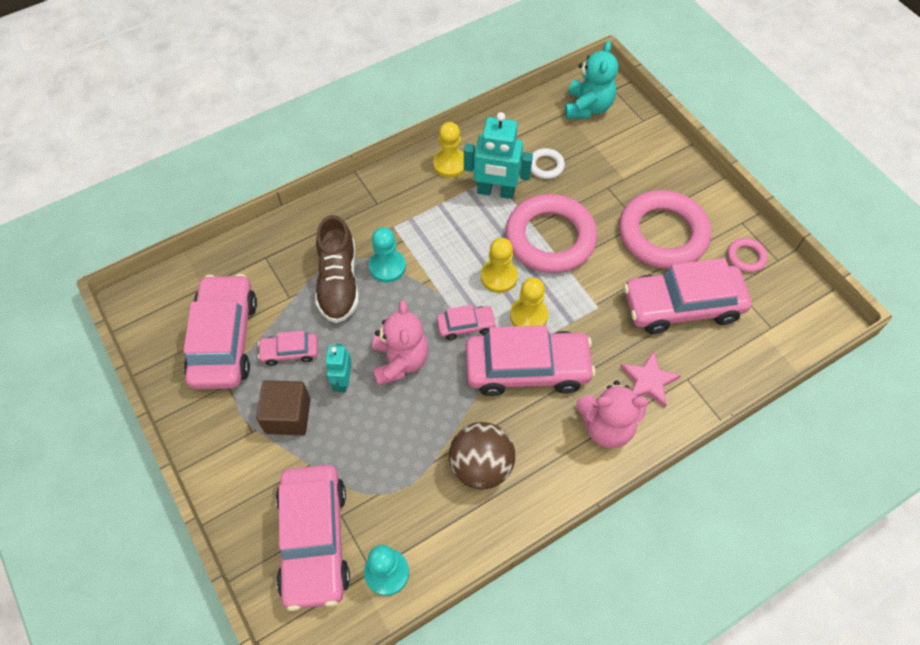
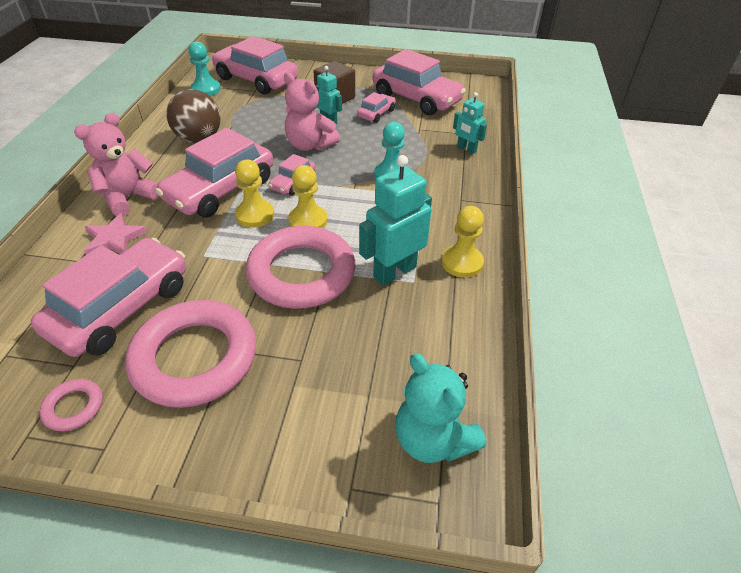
camera: 130 degrees right, 15 degrees down
(296, 241) = (466, 149): none -> turquoise robot
(338, 282) = (405, 150): brown shoe -> none
(545, 166) = (385, 329): white ring -> none

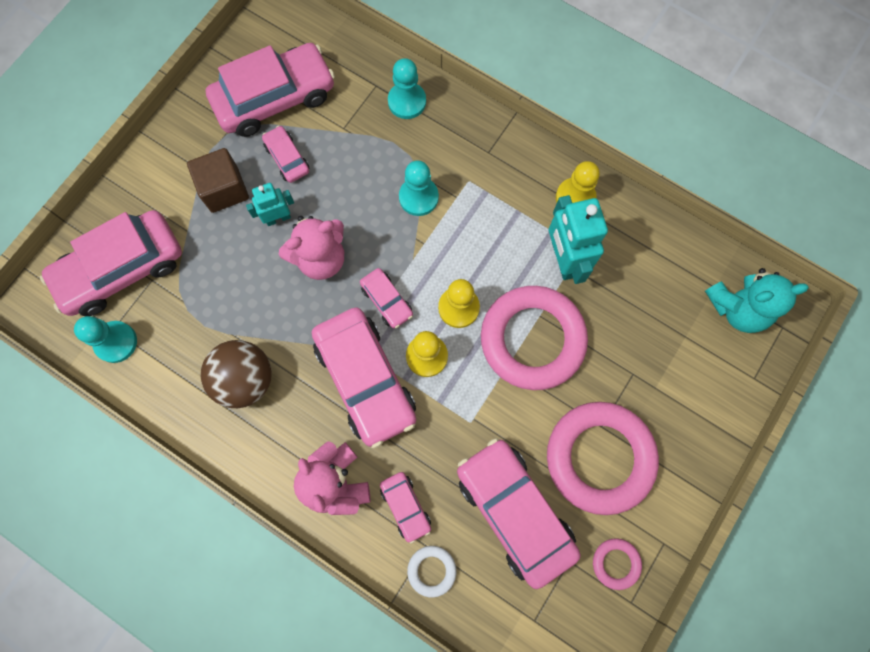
camera: 65 degrees left, 30 degrees up
(55, 269) = (431, 570): none -> white ring
(114, 239) = (405, 506): pink star -> pink car
(466, 149) = (407, 101): turquoise robot -> turquoise pawn

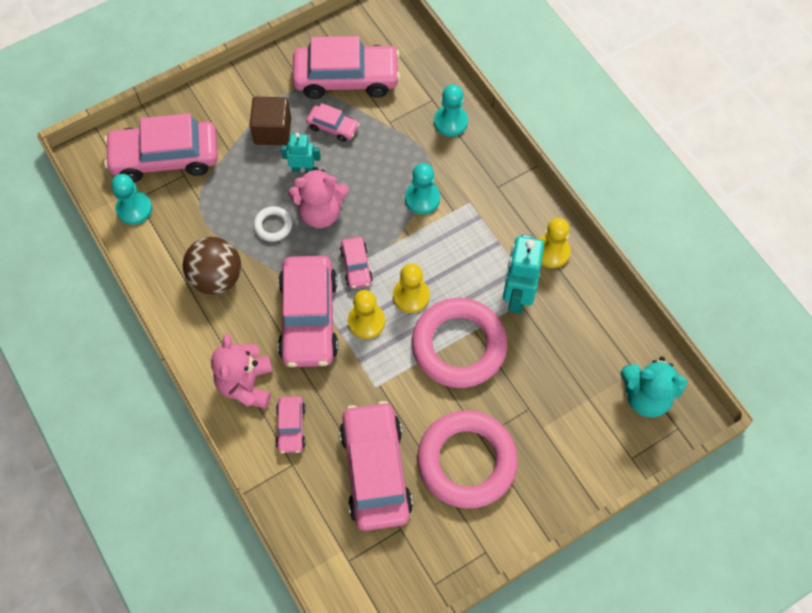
camera: 25 degrees right, 10 degrees down
(287, 158) = (333, 127): pink car -> pink car turned 120 degrees clockwise
(431, 570) = (286, 484): white ring -> white ring (273, 225)
(616, 563) = (437, 548): pink ring -> none

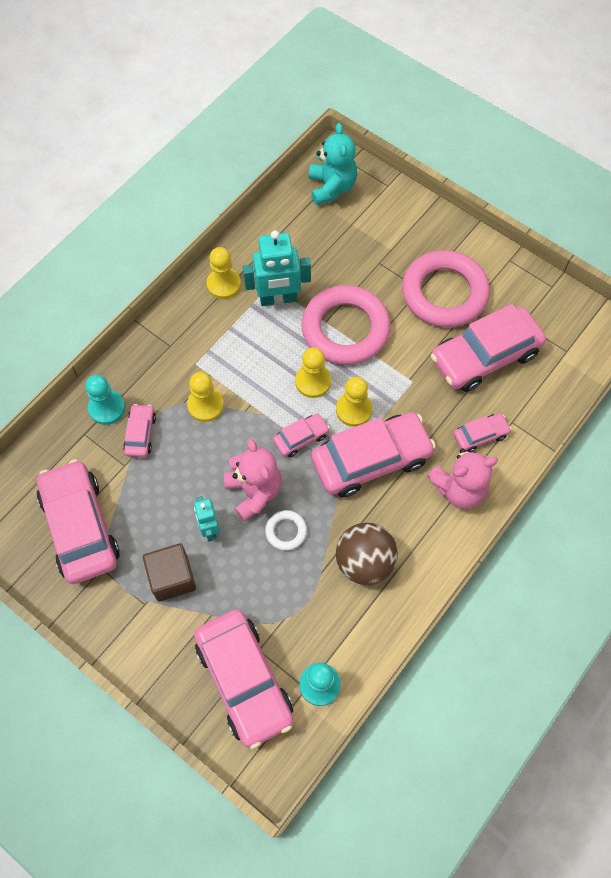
camera: 110 degrees left, 0 degrees up
(333, 127) = (148, 517): pink car -> pink car (140, 434)
(422, 198) = (205, 405): turquoise pawn -> yellow pawn

